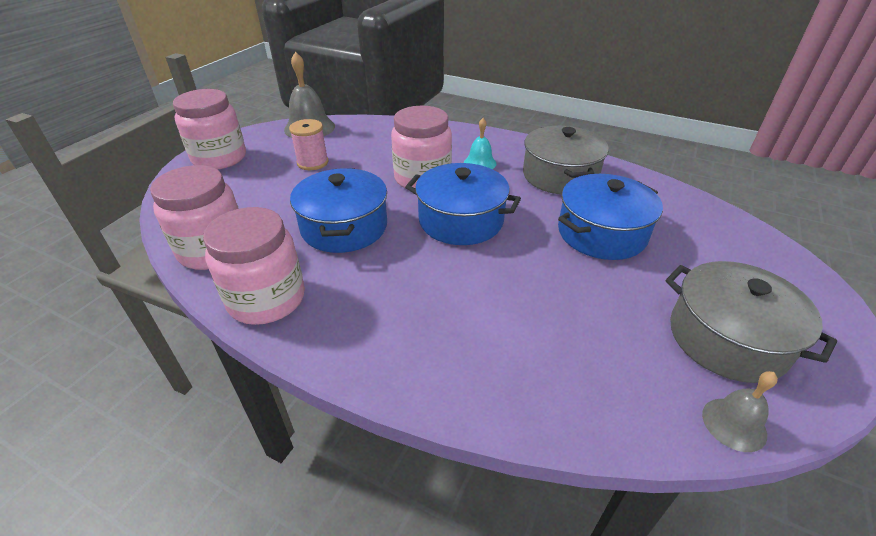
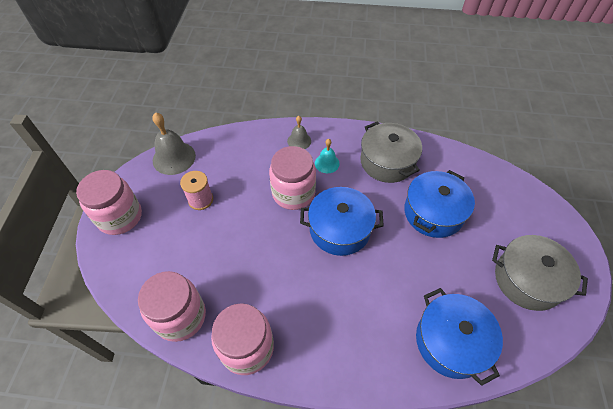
camera: 20 degrees left, 15 degrees up
(344, 227) = (262, 262): blue pot -> blue pot (451, 341)
(734, 424) = (545, 340): grey bell -> grey bell (299, 141)

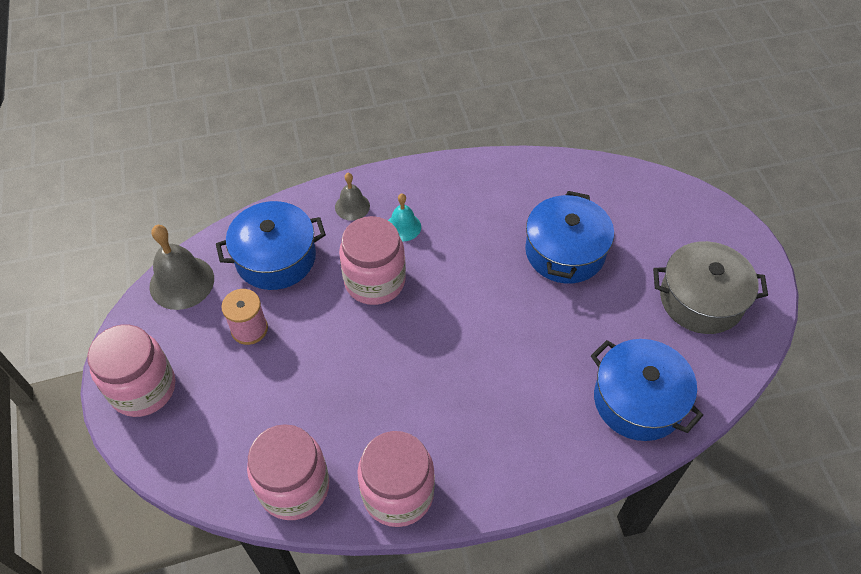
camera: 20 degrees left, 0 degrees up
(340, 229) = (455, 309): blue pot -> blue pot (275, 258)
(387, 161) = (482, 201): grey pot -> none

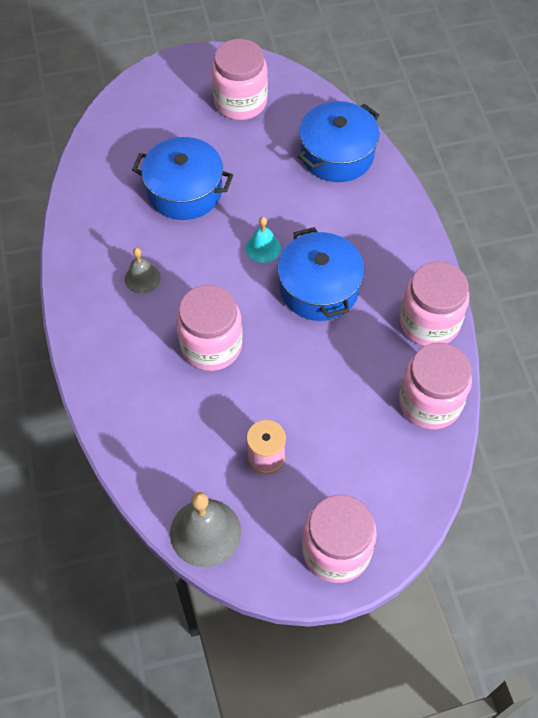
camera: 90 degrees left, 5 degrees up
(275, 258) = (177, 439): blue pot -> blue pot (319, 288)
(352, 206) = (113, 369): grey bell -> grey bell (142, 278)
(403, 227) = (144, 322): turquoise bell -> turquoise bell (263, 248)
(701, 299) = (240, 102): grey pot -> pink jar

